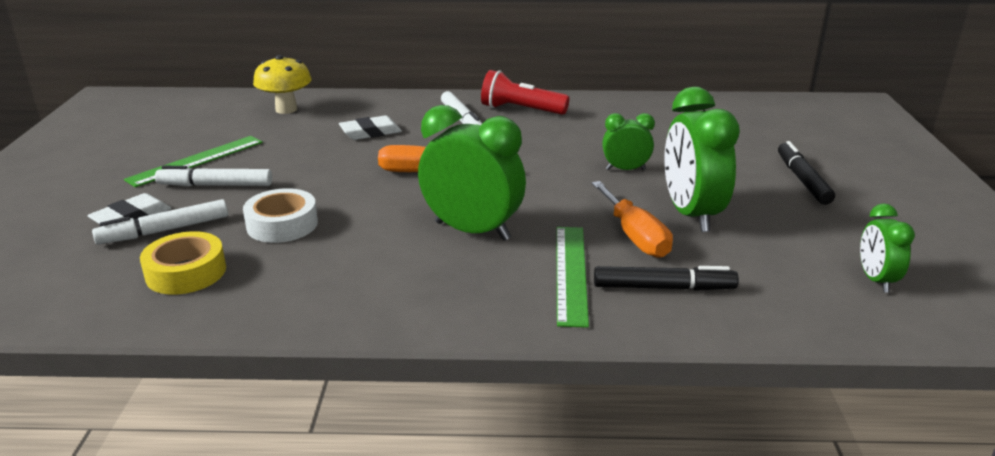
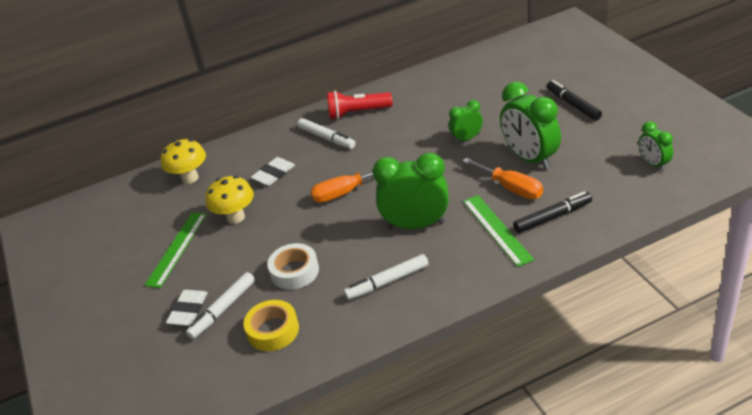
camera: 20 degrees left, 10 degrees up
(215, 185) = (215, 262): white marker -> white marker (387, 282)
(286, 155) = (235, 217): none -> yellow mushroom

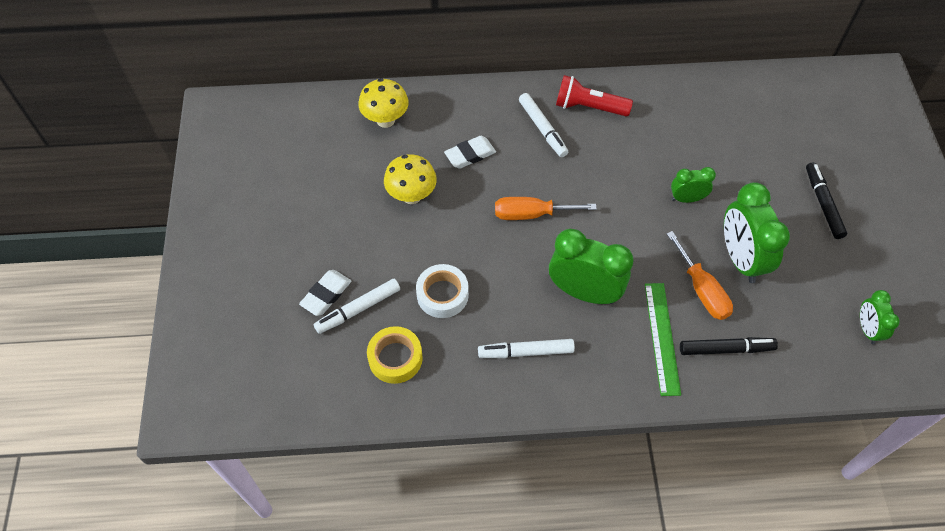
camera: 15 degrees right, 20 degrees up
(176, 248) = (341, 210): green ruler -> none

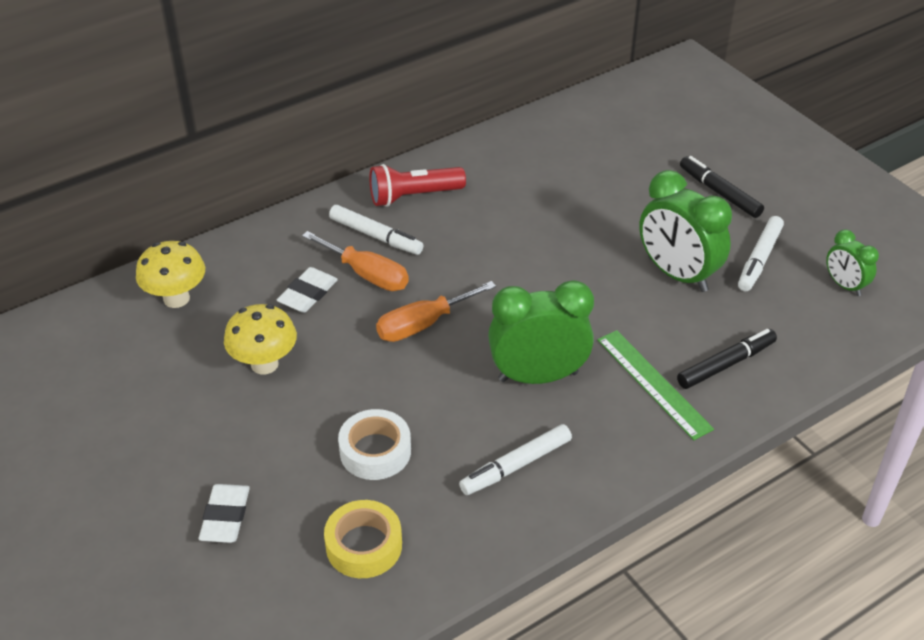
camera: 30 degrees left, 15 degrees down
(358, 309) = (279, 514): white marker -> white marker (759, 259)
(687, 199) = (582, 241): green clock -> none
(702, 290) = (660, 320): orange screwdriver -> orange screwdriver (367, 275)

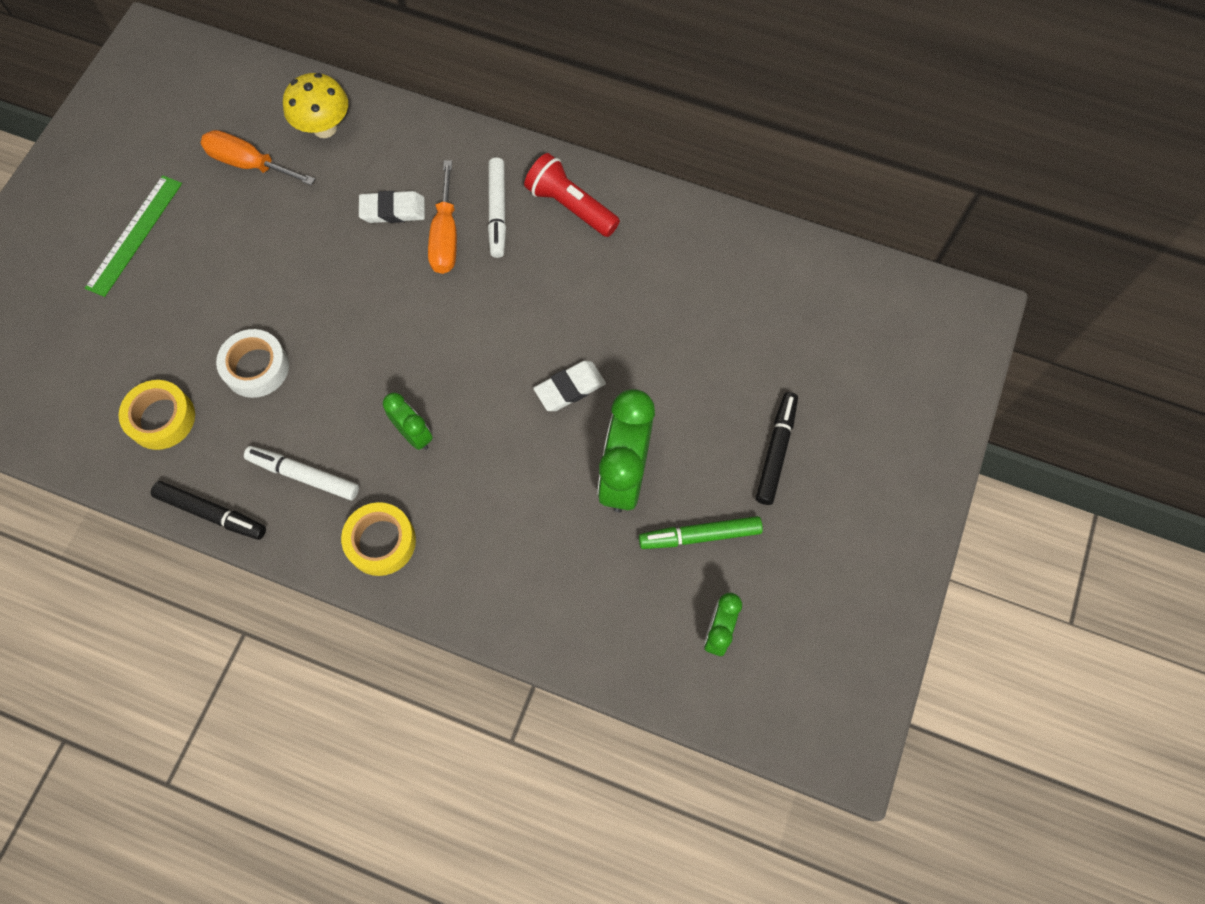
camera: 55 degrees right, 25 degrees up
(225, 517) = (134, 312): white eraser -> white eraser (570, 388)
(264, 364) = (296, 234): yellow mushroom -> none
(423, 325) = (415, 313): orange screwdriver -> orange screwdriver (249, 164)
(538, 376) = (414, 434): green clock -> green clock, size x0.54
(623, 442) = (381, 542): none -> yellow tape
(653, 383) = (467, 529): green ruler -> green ruler (135, 235)
(726, 364) = (531, 576): black marker -> black marker (212, 513)
(759, 259) = (700, 535): white marker -> green marker

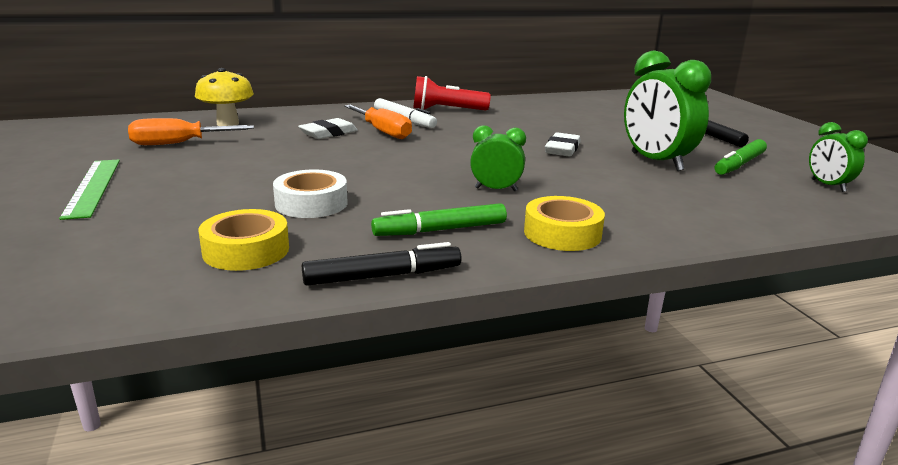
camera: 40 degrees left, 45 degrees down
(304, 475) = (440, 230): white marker -> green marker

